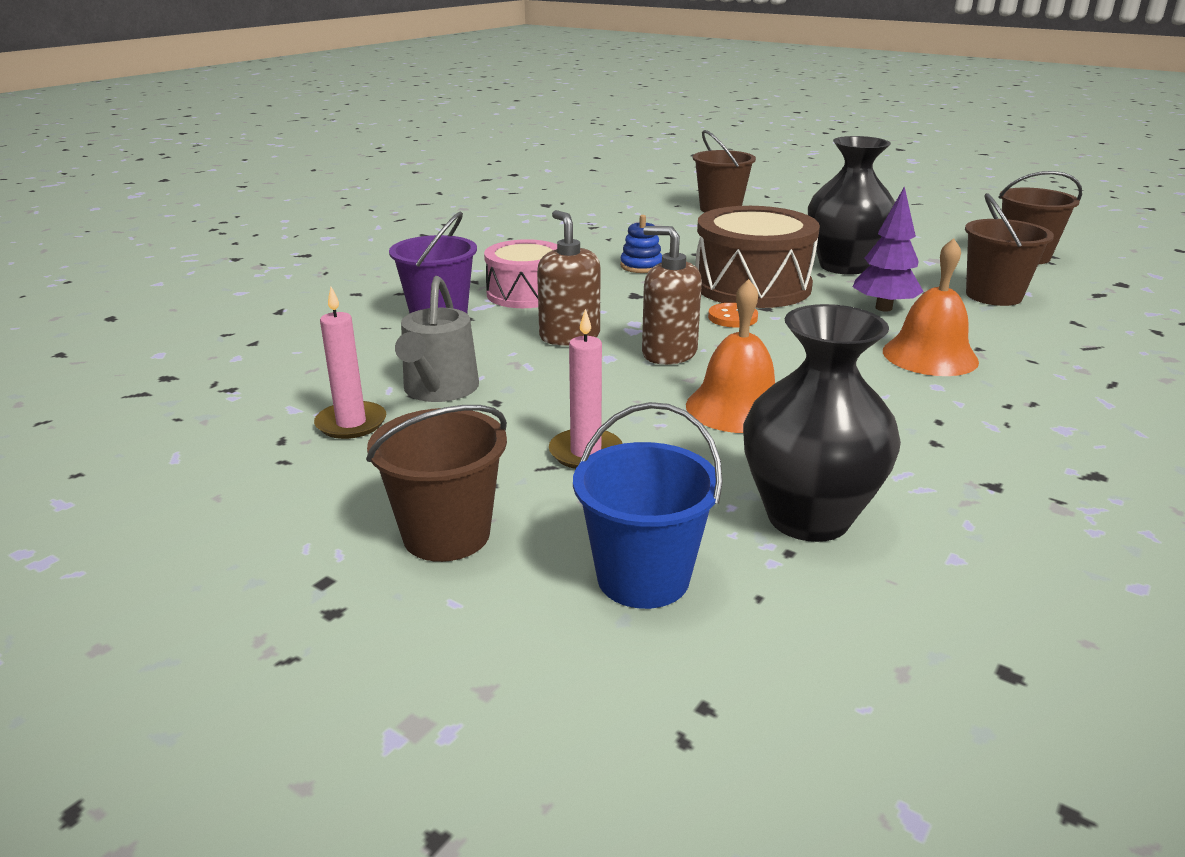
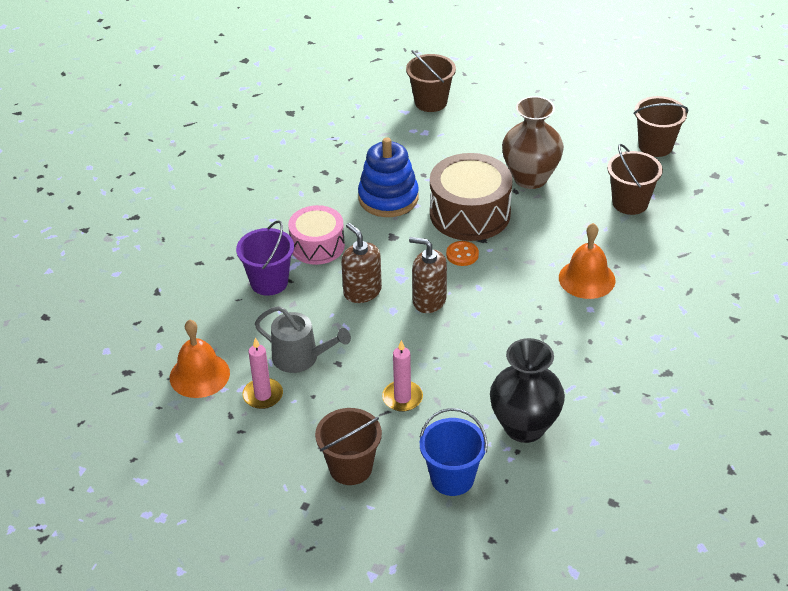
camera: 10 degrees left, 15 degrees up
(439, 389) = (300, 357): grey watering can -> grey watering can turned 60 degrees counterclockwise
(641, 266) = (388, 198): blue stacking toy -> blue stacking toy, size x1.97
(737, 407) = (478, 347): orange bell -> orange bell (199, 375)
(844, 266) = (530, 178): black vase -> brown vase
(883, 308) = (558, 229): purple tree -> none

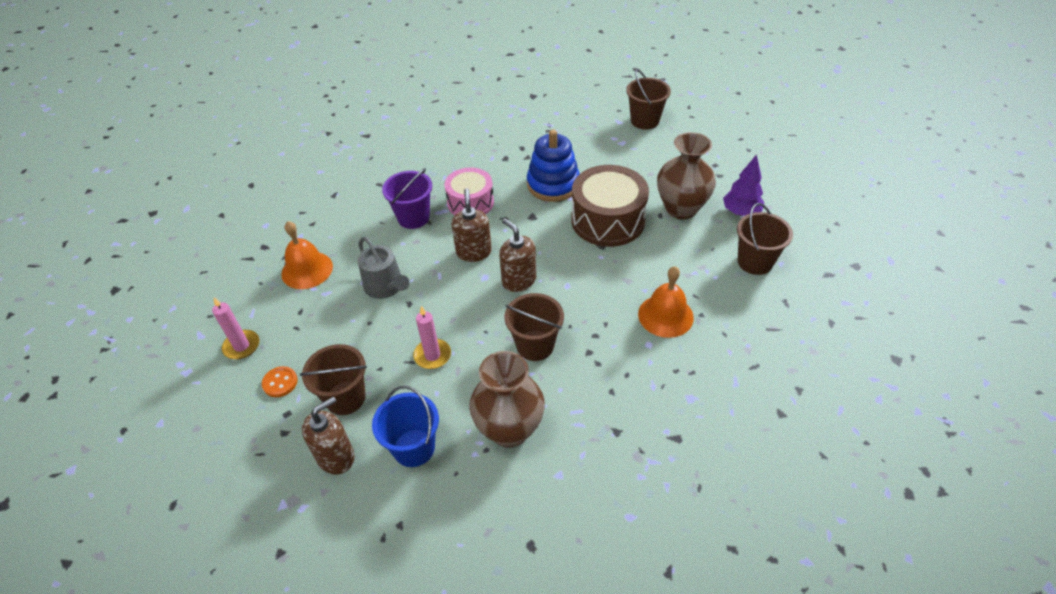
camera: 30 degrees right, 5 degrees up
(263, 395) = (335, 305): pink candle -> pink candle (241, 346)
(386, 517) = (336, 456): none -> brown soap dispenser
(462, 254) = (575, 252): orange button -> orange button (280, 382)
(524, 427) = (509, 429): black vase -> brown vase
(587, 162) = (741, 212): none -> purple tree
(655, 146) = (815, 219): brown bucket -> brown bucket (535, 345)

